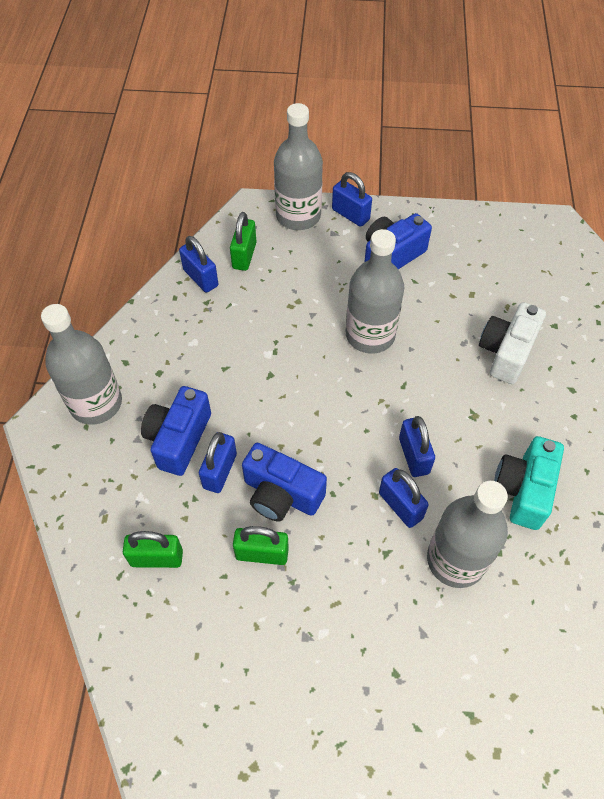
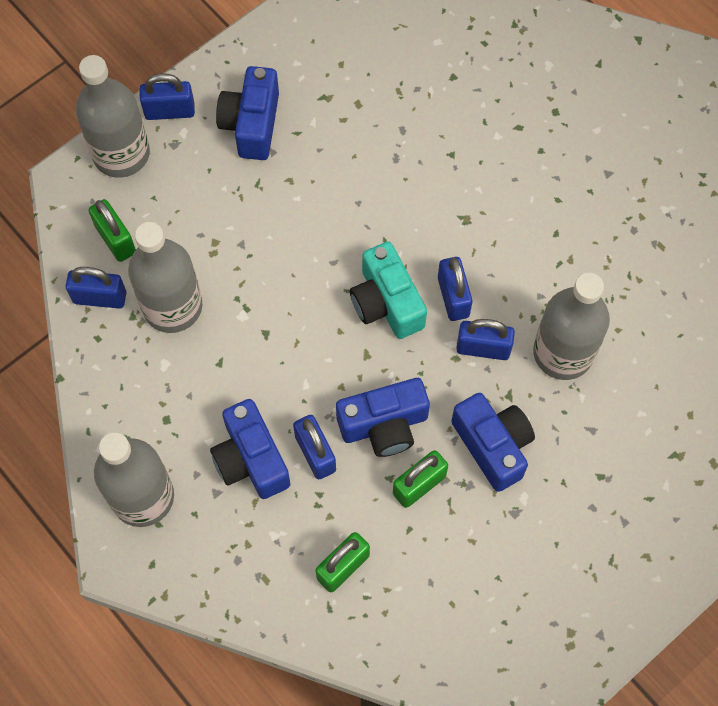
camera: 45 degrees left, 10 degrees up
(339, 576) = (493, 445): none -> blue camera
(370, 335) = (311, 220): grey bottle -> grey bottle (172, 306)
(414, 455) = (453, 297): blue padlock -> blue padlock turned 45 degrees clockwise
(506, 352) = (438, 137): white camera -> none
(523, 490) = (559, 250): turquoise camera -> turquoise camera (386, 302)

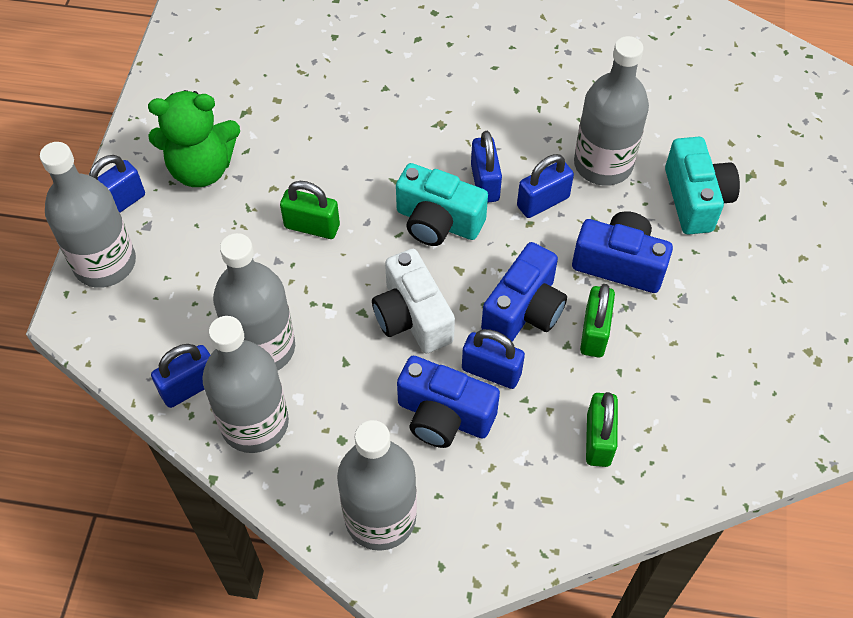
camera: 40 degrees left, 10 degrees down
(115, 239) = (162, 332): green padlock -> green padlock (312, 226)
(119, 360) = (255, 423): none -> grey bottle
(252, 124) = (202, 168): blue camera -> green teddy bear
(297, 365) = (412, 317): none -> white camera
(453, 297) = (485, 183): blue padlock -> blue padlock turned 45 degrees clockwise
(609, 440) = (695, 199): none -> turquoise camera

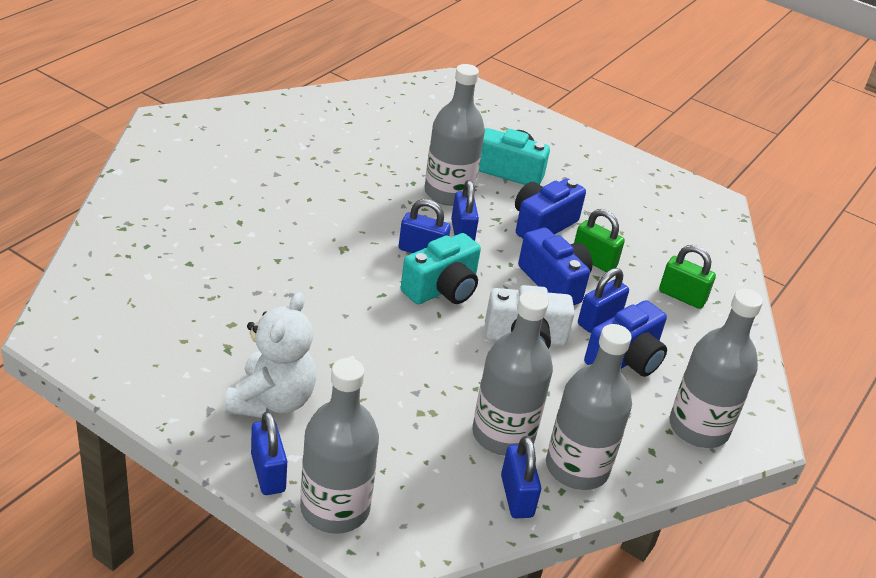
camera: 70 degrees left, 20 degrees down
(202, 168) = (272, 401): green teddy bear -> white teddy bear
(312, 226) = (395, 358): green padlock -> none

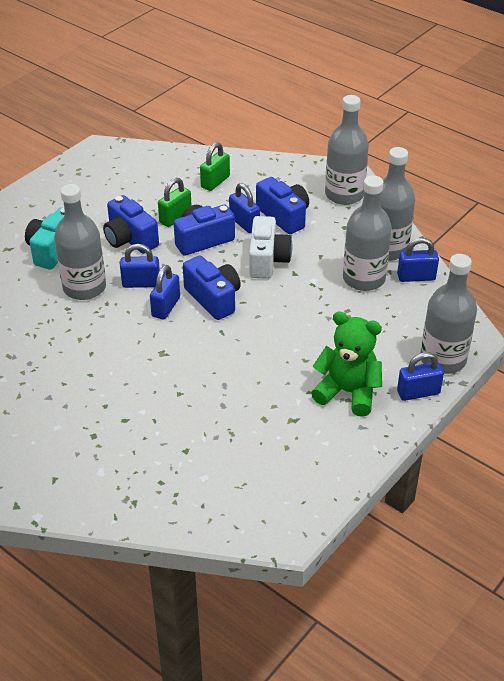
camera: 80 degrees left, 5 degrees up
(272, 401) = (348, 392): white teddy bear -> green teddy bear
(442, 289) = (213, 298): turquoise camera -> blue camera

